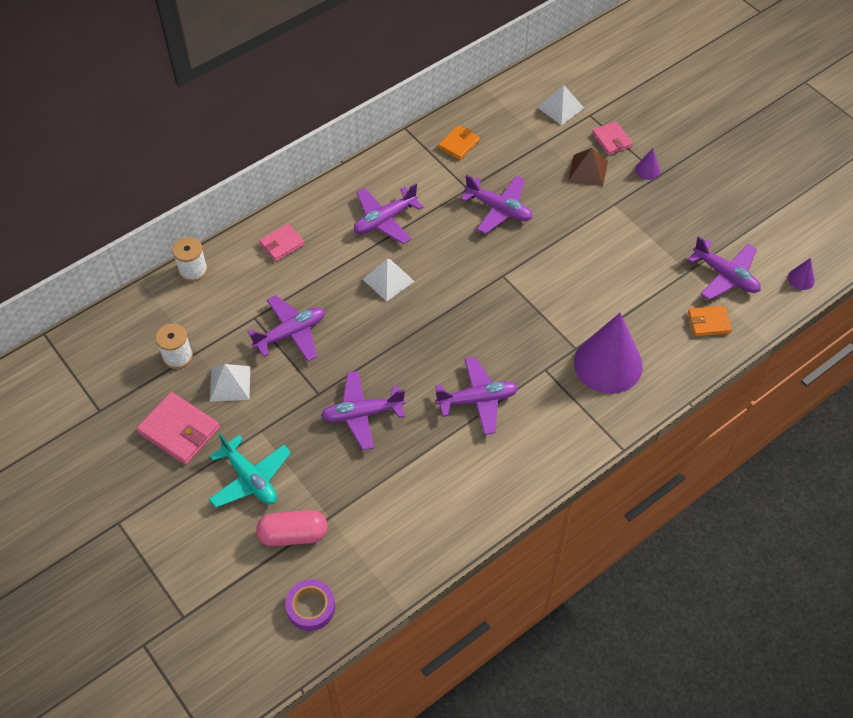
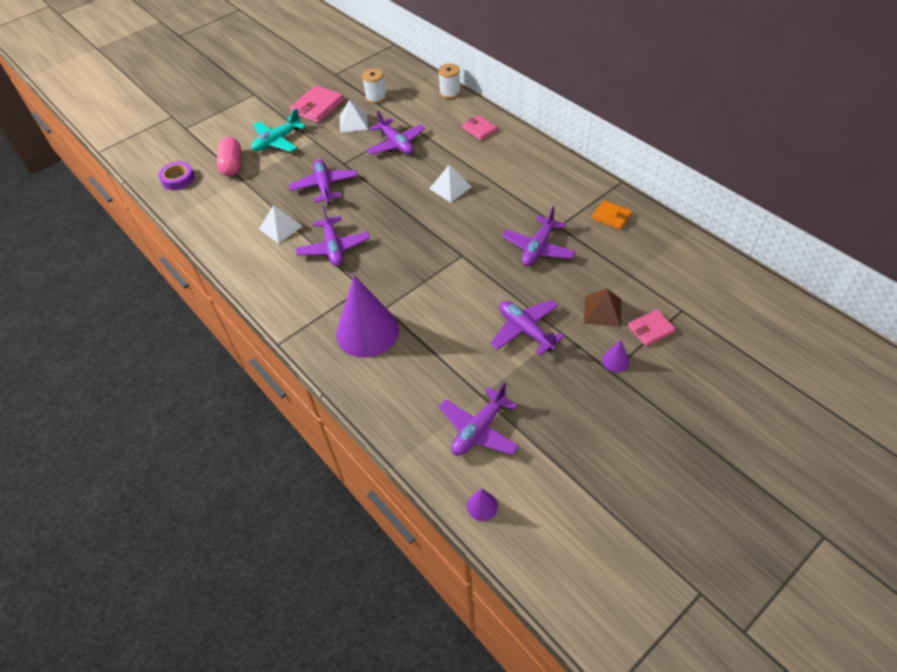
camera: 90 degrees right, 5 degrees down
(384, 220) = (512, 179): purple plane -> purple plane (525, 330)
(560, 107) = (684, 286): white pyramid -> white pyramid (280, 227)
(708, 322) = (417, 412): orange wallet -> none

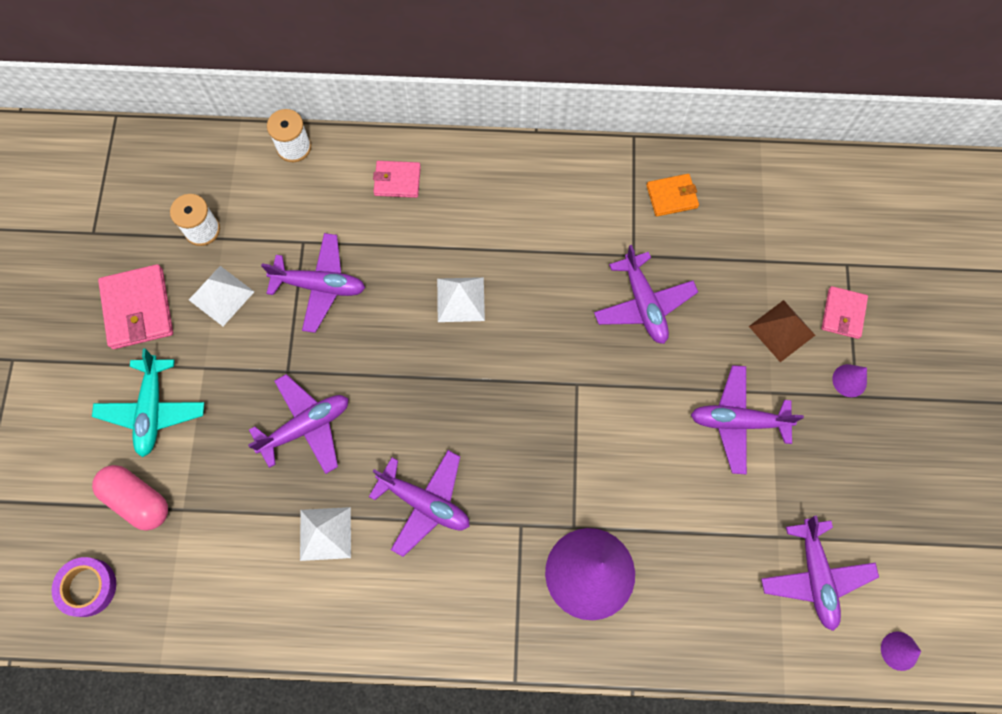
camera: 50 degrees left, 20 degrees up
(324, 186) = (306, 427): purple plane -> purple plane turned 120 degrees clockwise

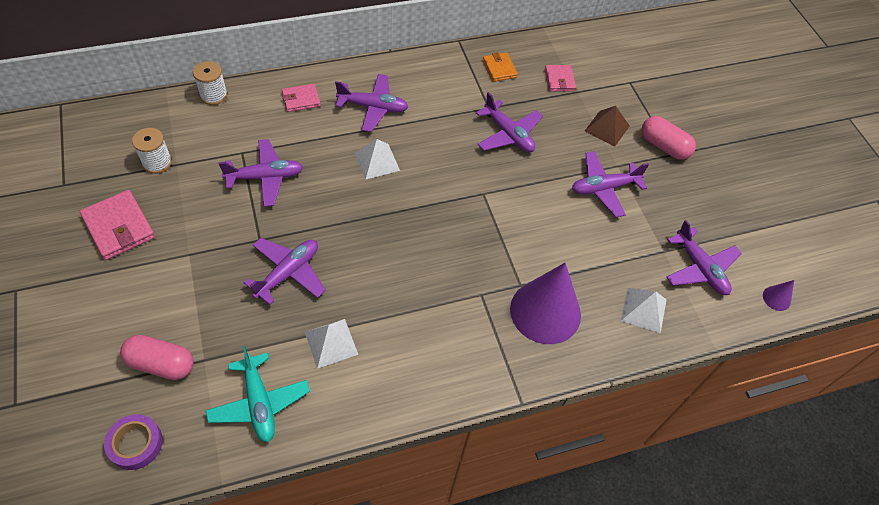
camera: 25 degrees left, 15 degrees down
(152, 410) = (154, 295): turquoise plane -> turquoise plane (259, 403)
(221, 295) = (187, 202): white pyramid -> white pyramid (644, 310)
(425, 503) = (402, 300): purple plane -> purple plane (373, 107)
(672, 196) = (499, 69): orange wallet -> orange wallet turned 75 degrees counterclockwise
(843, 313) = (641, 110): pink wallet -> pink wallet (559, 80)
(849, 380) = (664, 146): purple cone -> pink capsule

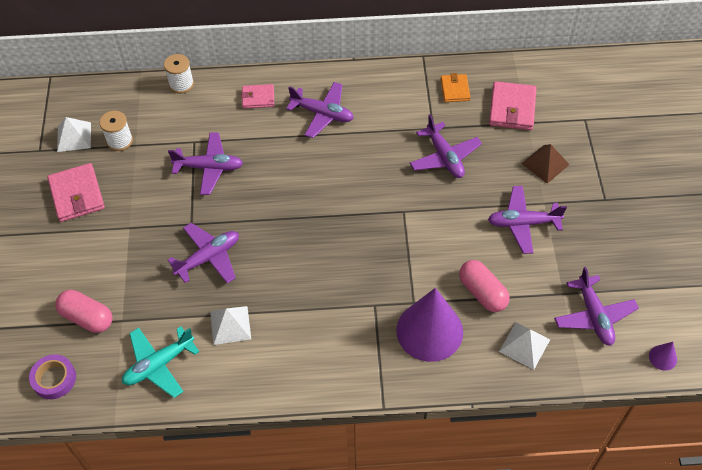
camera: 20 degrees right, 0 degrees up
(259, 403) = (159, 365): turquoise plane -> turquoise plane turned 60 degrees clockwise
(377, 161) = (312, 166): white pyramid -> white pyramid (74, 137)
(559, 80) = (512, 108): pink wallet -> pink wallet, size x1.63
(664, 146) = (598, 190): pink capsule -> pink capsule (482, 292)

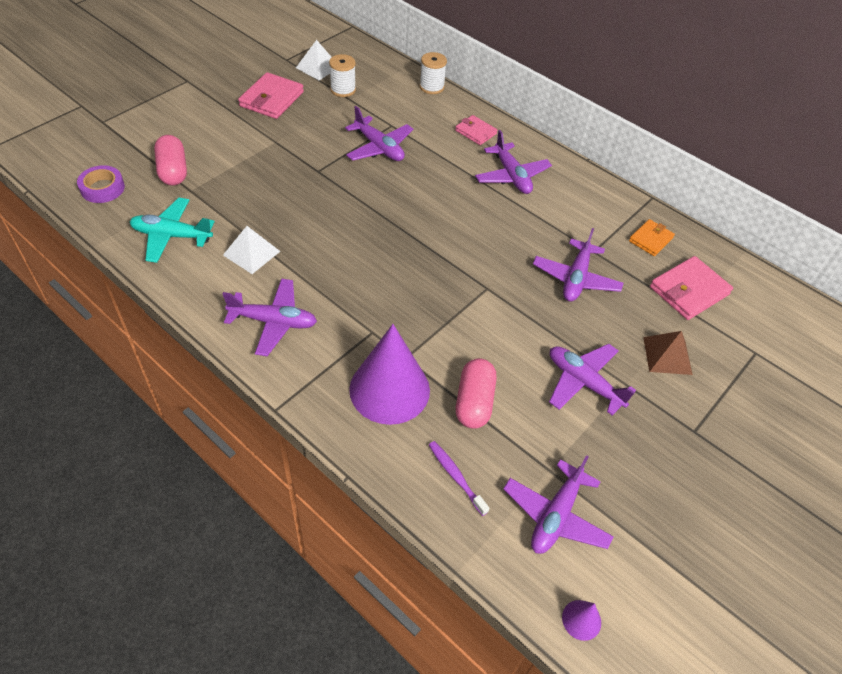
camera: 40 degrees right, 5 degrees down
(208, 257) = (299, 200): purple plane -> purple plane (274, 322)
(524, 345) = (456, 477): white pyramid -> purple toothbrush

